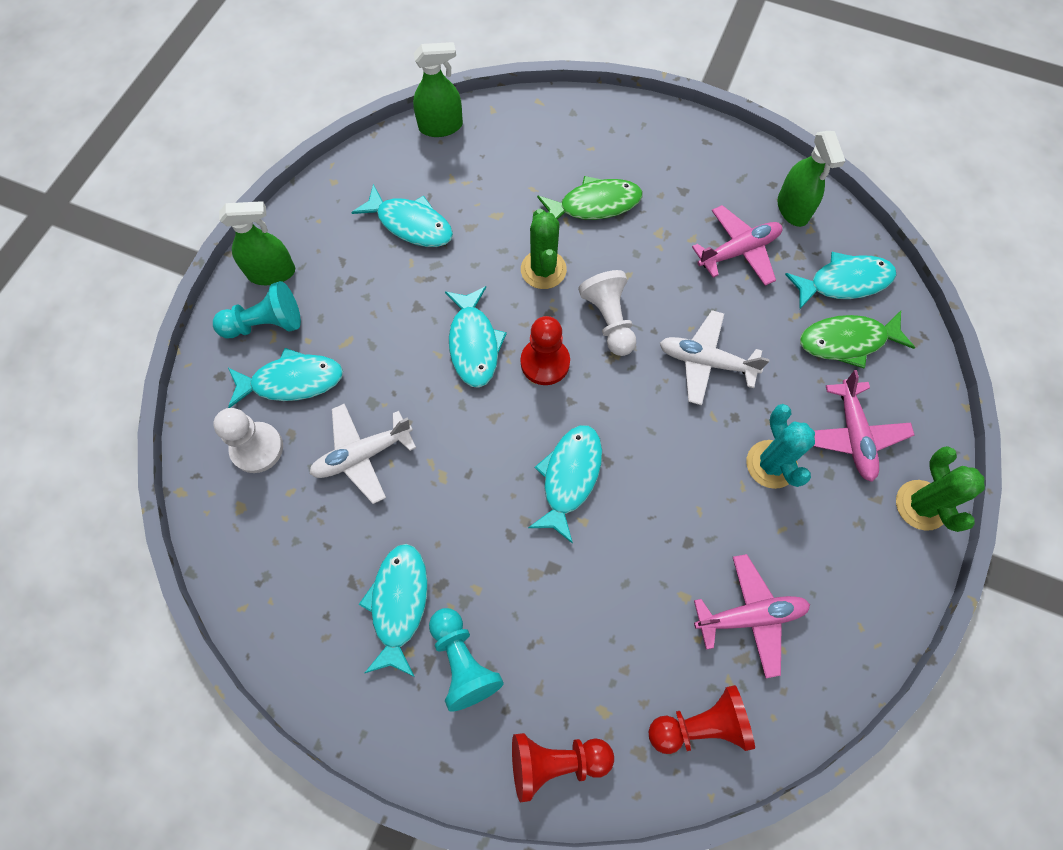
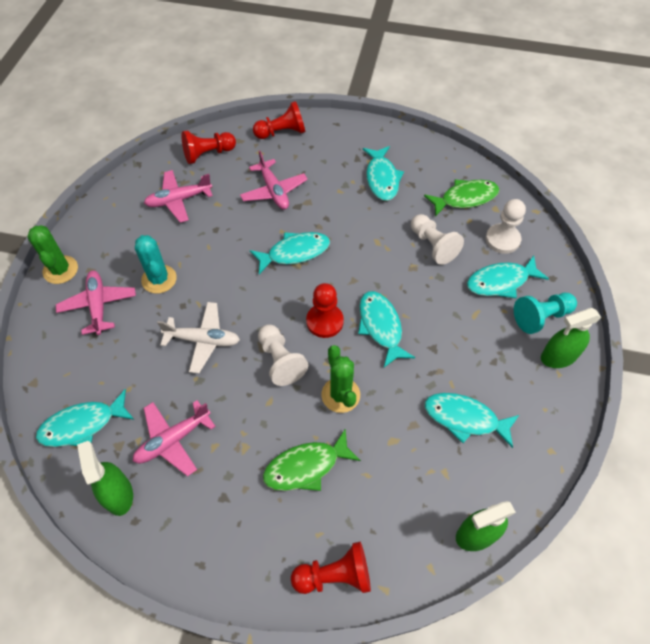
camera: 170 degrees right, 10 degrees down
(362, 455) = (433, 245): white plane -> white pawn
(463, 661) = (339, 161): turquoise pawn -> none
(569, 477) = (294, 252): turquoise fish -> turquoise fish turned 120 degrees counterclockwise
(581, 117) = (334, 575): none -> red pawn
(587, 608) = (274, 191): none -> pink plane
(847, 341) = (90, 373): green fish -> green fish (465, 198)

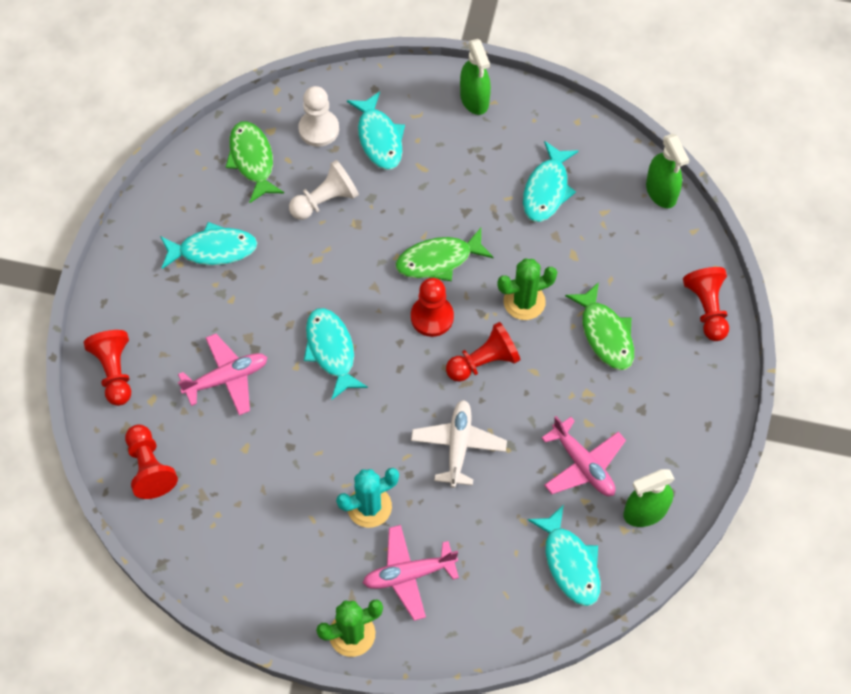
camera: 90 degrees left, 5 degrees up
(179, 200) = (236, 498): pink plane -> none
(280, 360) = (484, 362): white pawn -> red pawn
(381, 326) = (438, 260): turquoise fish -> green fish
(541, 317) = (426, 107): turquoise pawn -> none

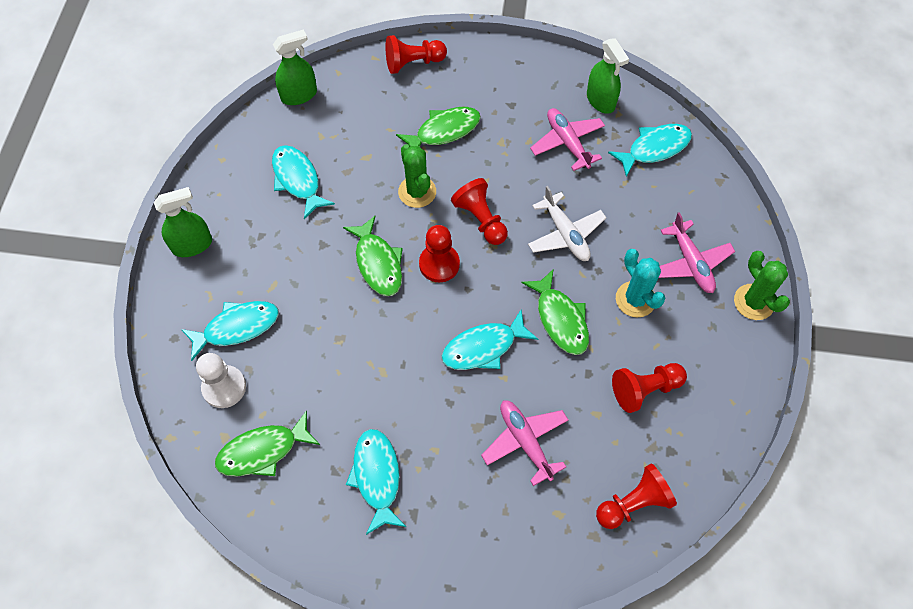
camera: 95 degrees left, 0 degrees up
(115, 372) = (532, 559): red pawn -> red pawn (645, 389)
(325, 201) = (313, 371): white pawn -> none
(354, 427) = (560, 319): none -> green fish
(458, 446) = (565, 234): white plane -> white plane turned 120 degrees counterclockwise
(547, 190) = (298, 180): turquoise fish -> turquoise fish turned 135 degrees counterclockwise
(583, 465) = (567, 143): pink plane -> pink plane turned 75 degrees counterclockwise

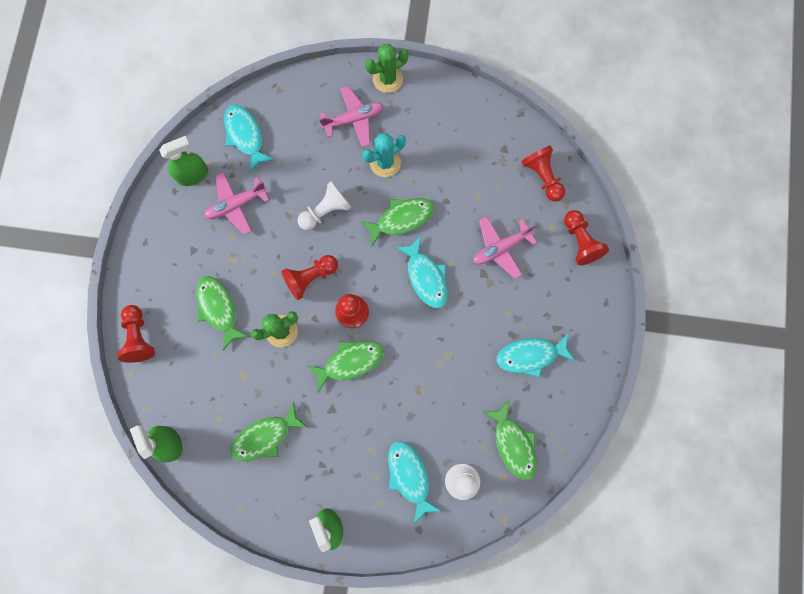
camera: 90 degrees left, 15 degrees up
(298, 180) = (265, 436): turquoise fish -> green fish
(565, 234) = (326, 211): white plane -> white pawn
(645, 389) = (458, 162): red pawn -> red pawn (580, 241)

